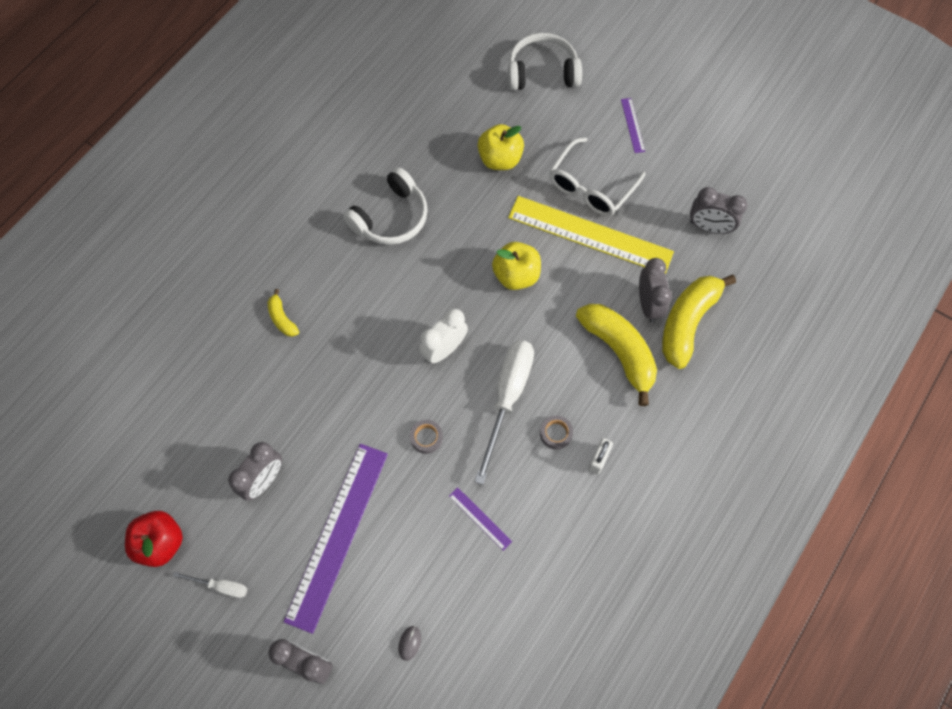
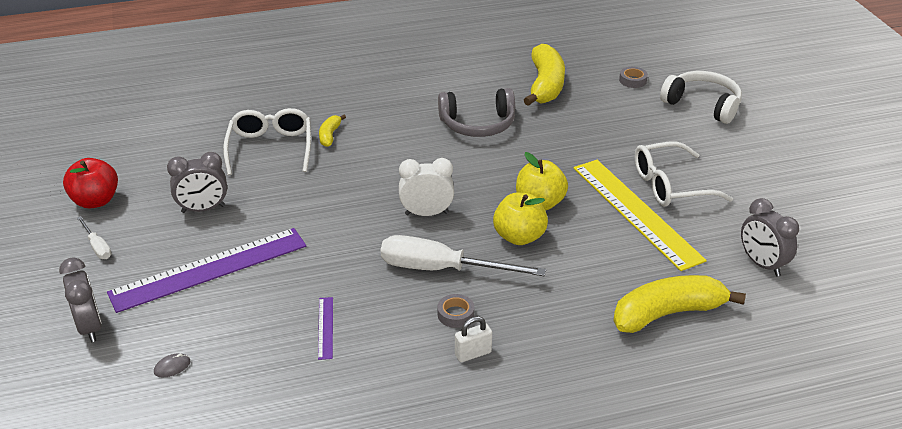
camera: 40 degrees right, 30 degrees down
(246, 370) = (270, 148): none -> white glasses
(391, 217) = (478, 124): white headphones -> grey headphones
(426, 438) = (347, 255): grey tape -> grey tape (632, 80)
(500, 159) = (606, 134): yellow apple -> yellow apple (519, 237)
(507, 398) = (442, 269): white screwdriver -> white screwdriver turned 135 degrees counterclockwise
(619, 352) = (577, 296): yellow banana -> yellow banana (545, 85)
(632, 125) = (754, 168): purple ruler -> none
(648, 304) = (641, 281): grey clock -> none

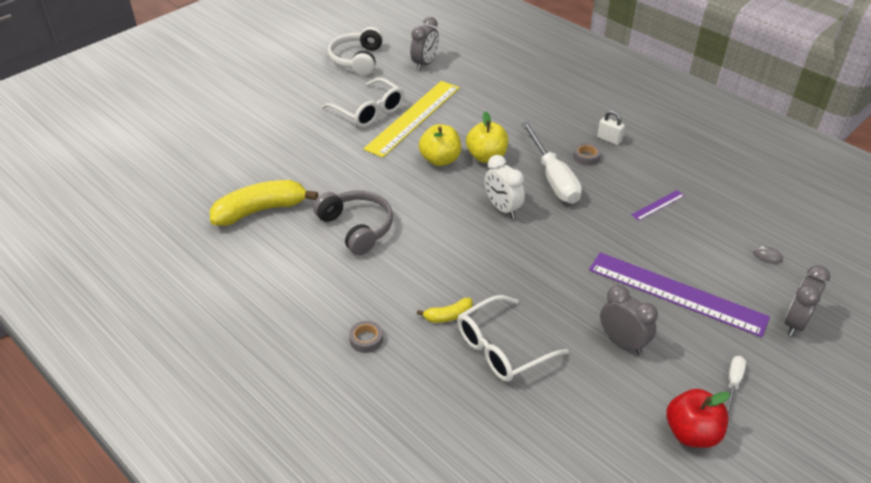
camera: 120 degrees left, 5 degrees up
(632, 80) = (221, 164): grey tape -> grey tape (366, 339)
(668, 313) = (501, 84): yellow banana -> none
(702, 105) = (241, 121): white headphones -> white headphones (357, 60)

